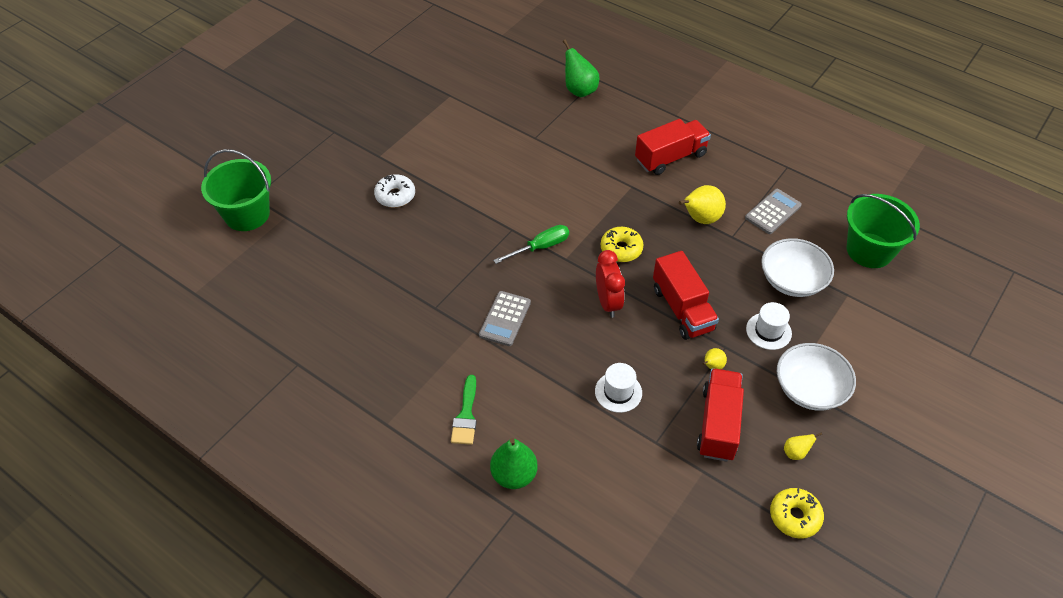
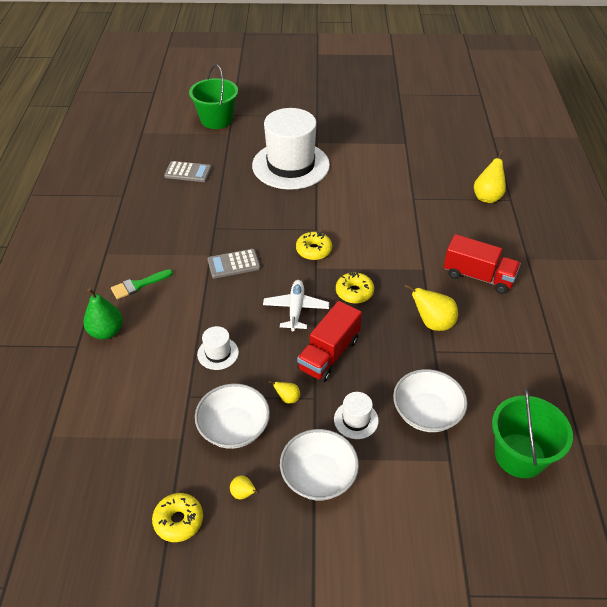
camera: 55 degrees right, 5 degrees down
(395, 196) = (290, 165): white donut -> white hat
(540, 247) = (313, 250): green screwdriver -> yellow donut
(579, 90) = (487, 197): green pear -> yellow pear
(608, 302) = (296, 309): red clock -> white plane
(718, 424) = (234, 427): red truck -> white bowl
(773, 212) = (490, 366): grey calculator -> grey calculator (188, 172)

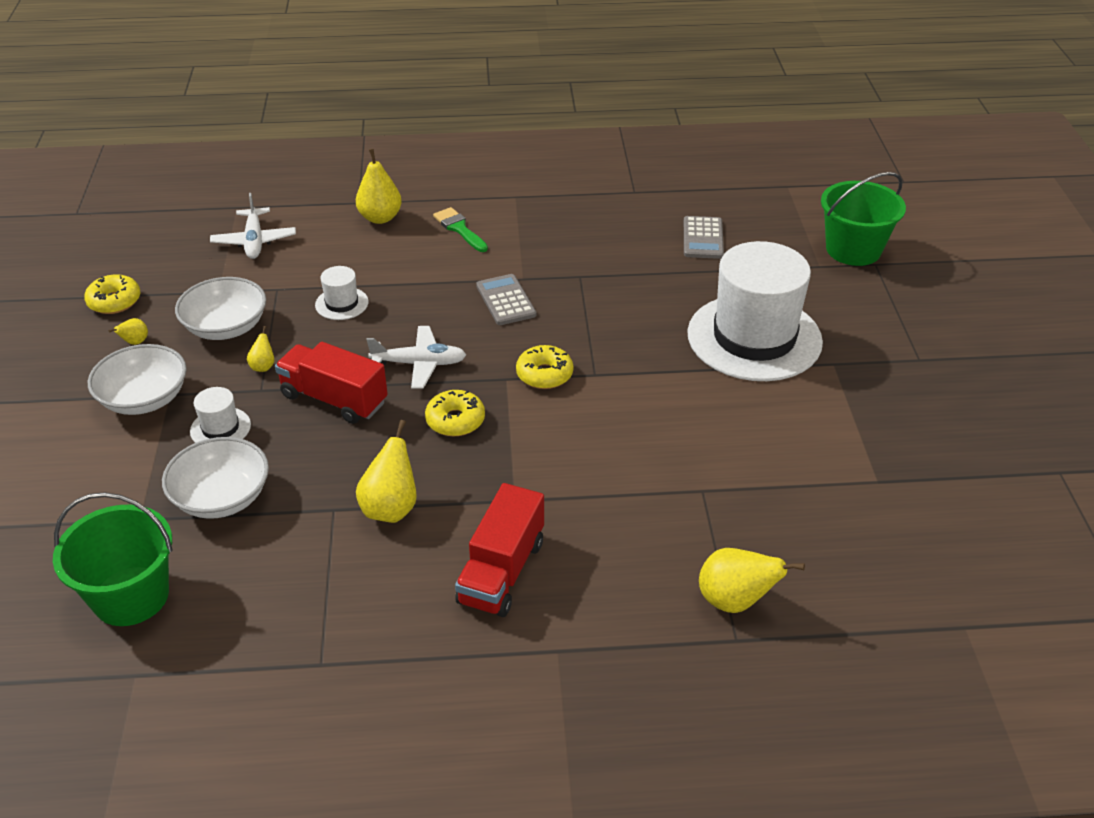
camera: 85 degrees right, 5 degrees down
(106, 332) = (380, 218): green pear -> yellow pear
(112, 417) = (254, 241): none -> white plane

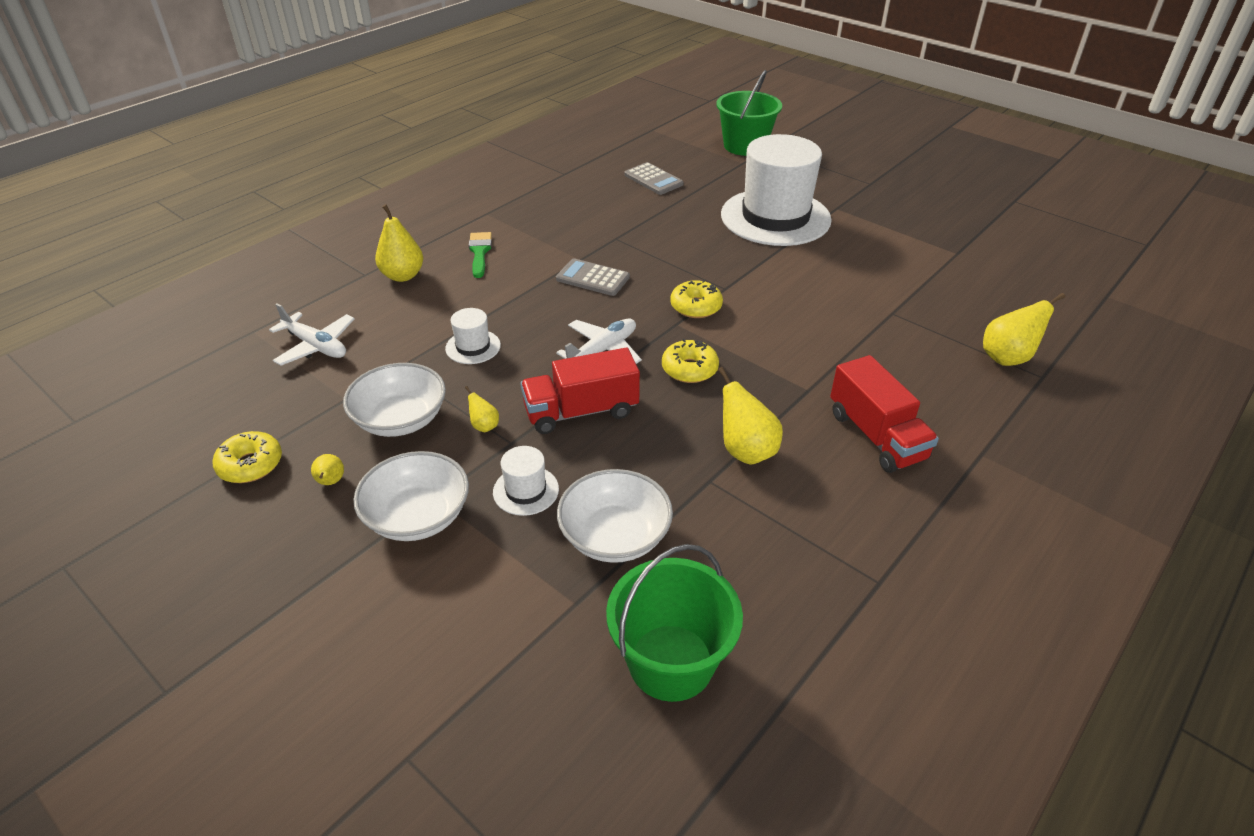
camera: 45 degrees left, 0 degrees up
(459, 229) = (480, 252): green brush -> green brush turned 75 degrees clockwise

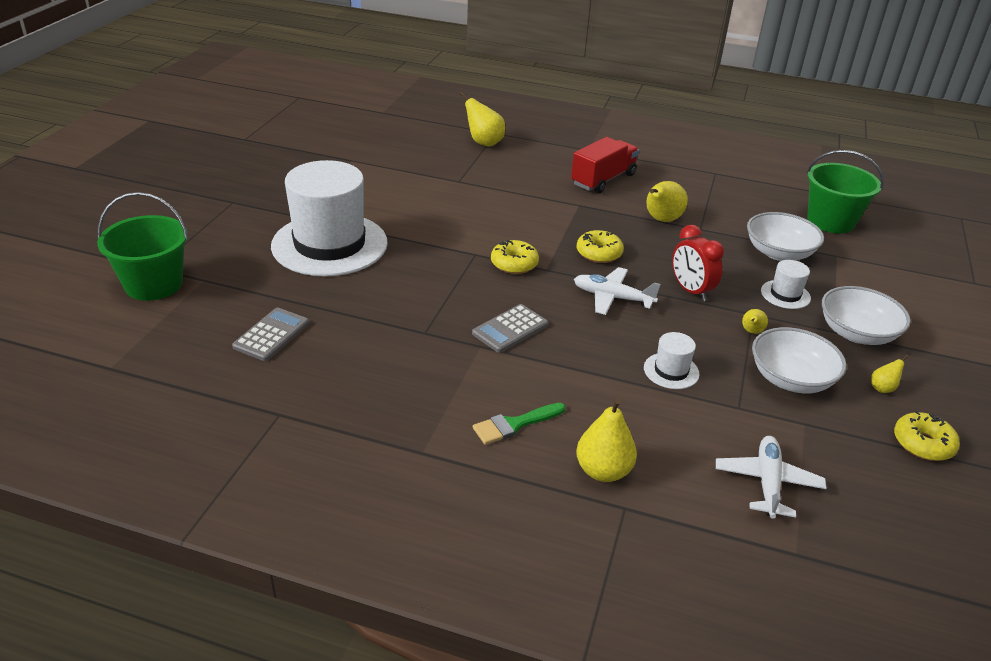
camera: 115 degrees left, 5 degrees down
(581, 411) = (690, 291): red truck -> red clock
(593, 278) = (510, 329): grey calculator -> grey calculator turned 45 degrees clockwise

